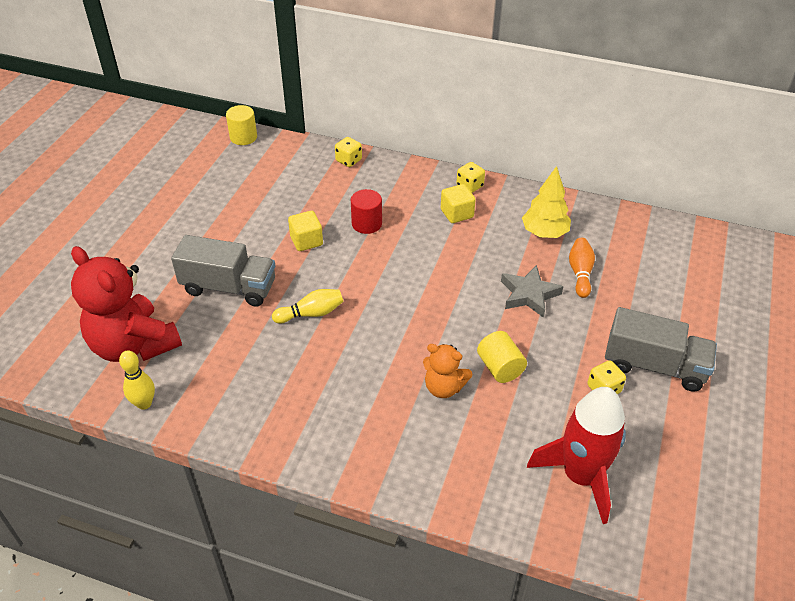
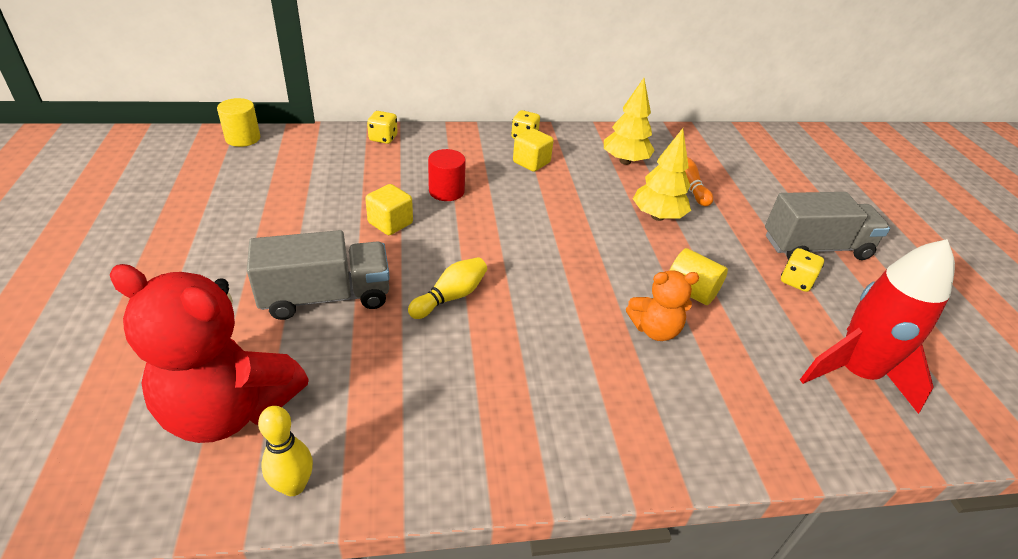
camera: 30 degrees left, 5 degrees down
(529, 294) = (657, 216): grey star -> yellow tree

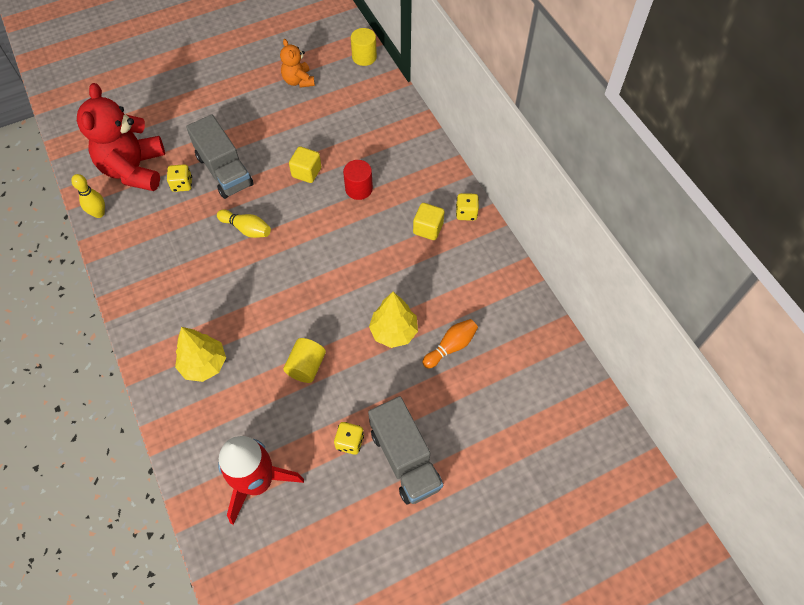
camera: 75 degrees right, 20 degrees up
(383, 138) = (409, 127): yellow dice -> yellow dice (182, 184)
(625, 161) = (469, 294): yellow tree -> yellow tree (204, 364)
(655, 329) = (257, 348): orange teddy bear -> orange teddy bear (298, 81)

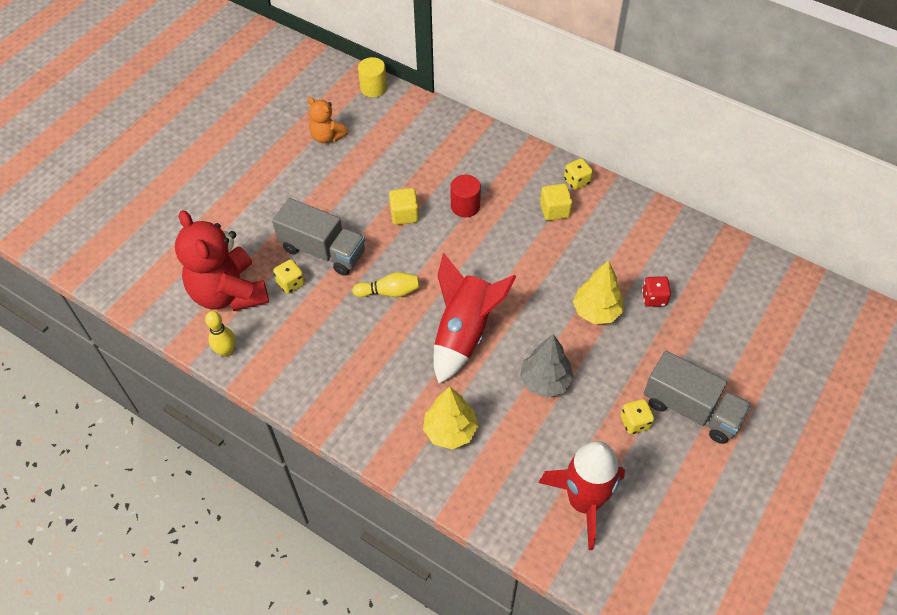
camera: 30 degrees left, 5 degrees down
(276, 292) = (464, 333): none -> red rocket
(306, 366) = (545, 381): yellow cylinder -> grey tree
(451, 347) = (654, 298): orange bowling pin -> red dice

